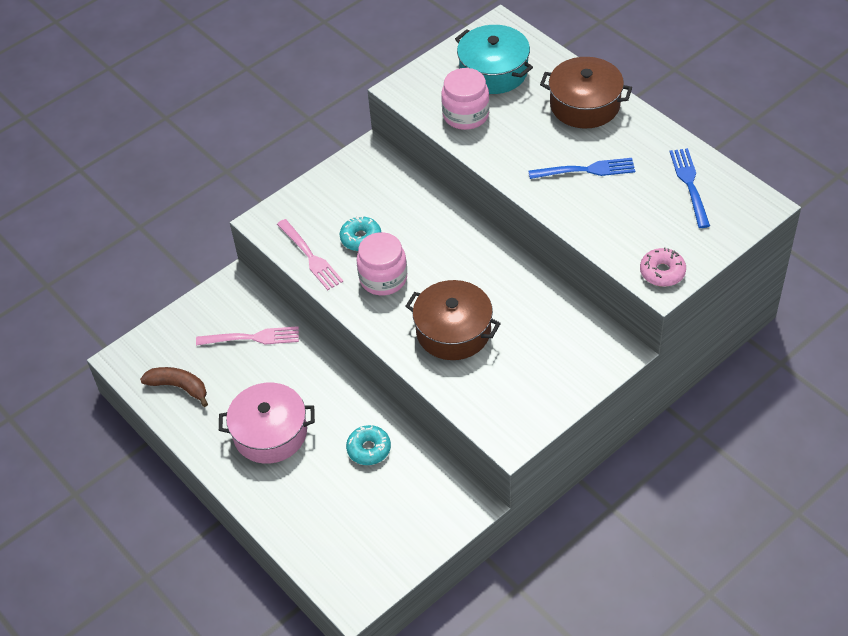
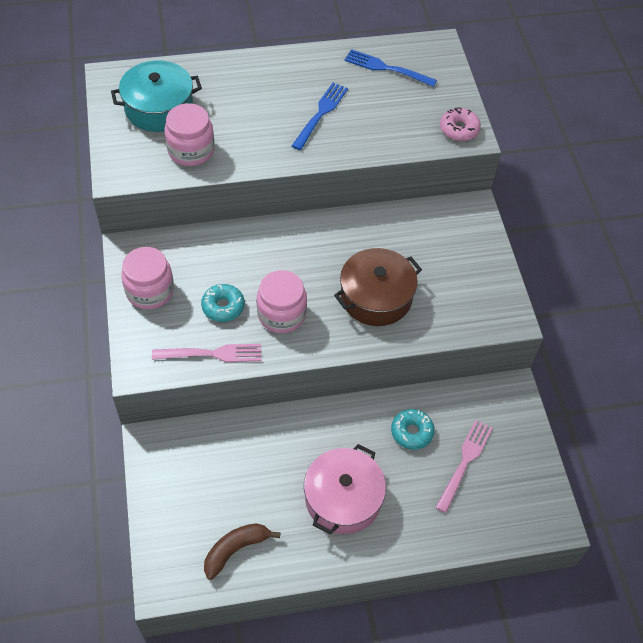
camera: 65 degrees left, 5 degrees up
(253, 338) = (226, 459): pink fork -> pink fork (465, 462)
(340, 187) = (150, 291): none -> pink jar
(585, 105) = (251, 77): brown pot -> none

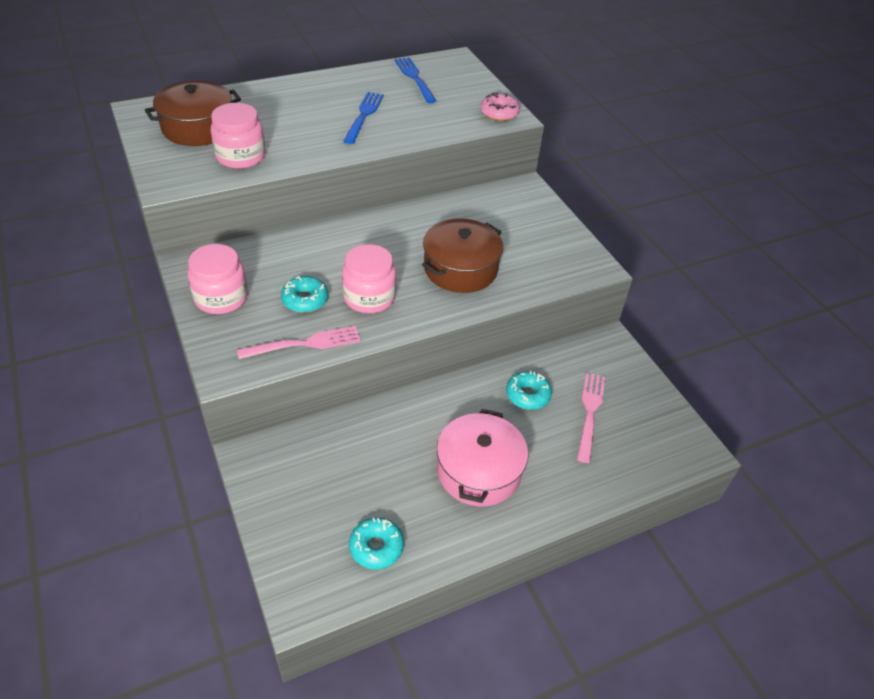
camera: 15 degrees left, 10 degrees down
(159, 108) = (198, 128): turquoise pot -> brown pot
(235, 549) = (376, 547): brown banana -> turquoise donut
(386, 68) = (414, 78): blue fork -> blue fork turned 60 degrees clockwise

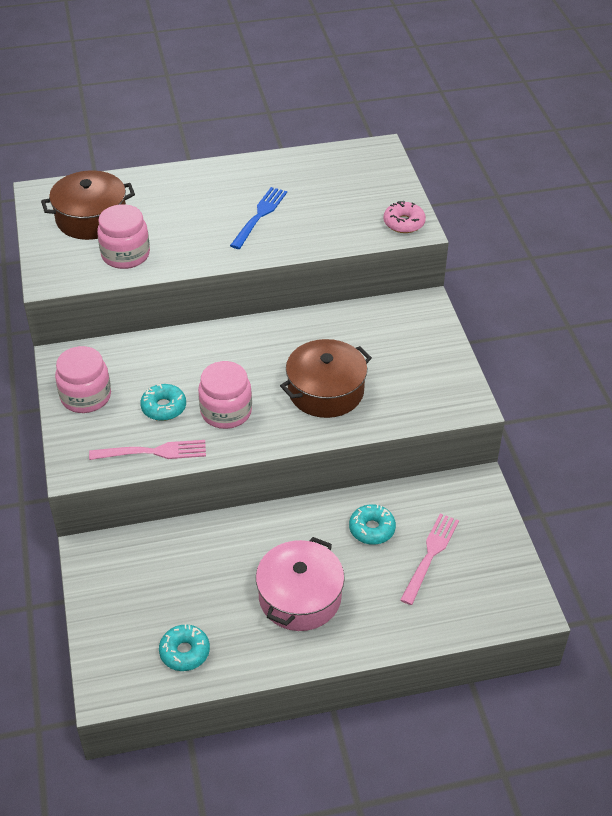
camera: 15 degrees right, 0 degrees up
(414, 78) = (326, 172): blue fork -> none

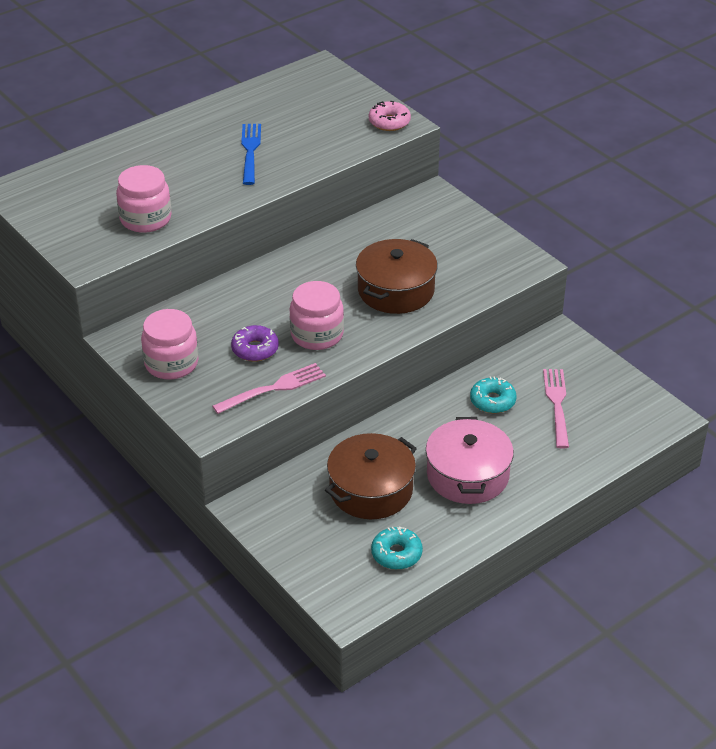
camera: 25 degrees left, 5 degrees down
(91, 218) = (84, 197): brown pot -> brown pot (371, 490)
(164, 407) = (255, 349): turquoise donut -> purple donut

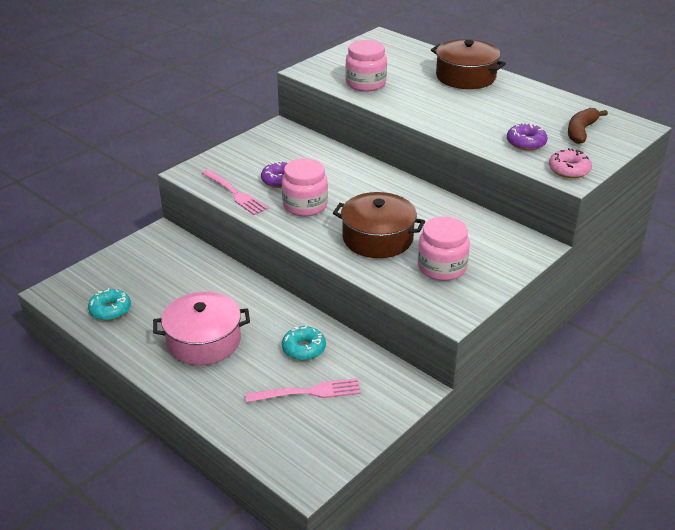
camera: 80 degrees right, 5 degrees down
(171, 363) = (256, 149): pink jar -> pink jar (442, 267)
(250, 151) = (479, 111): blue fork -> none
(316, 99) = (581, 131): none -> brown banana
(329, 135) = (526, 143): none -> purple donut
(371, 490) = (182, 289): brown pot -> brown pot (465, 77)

